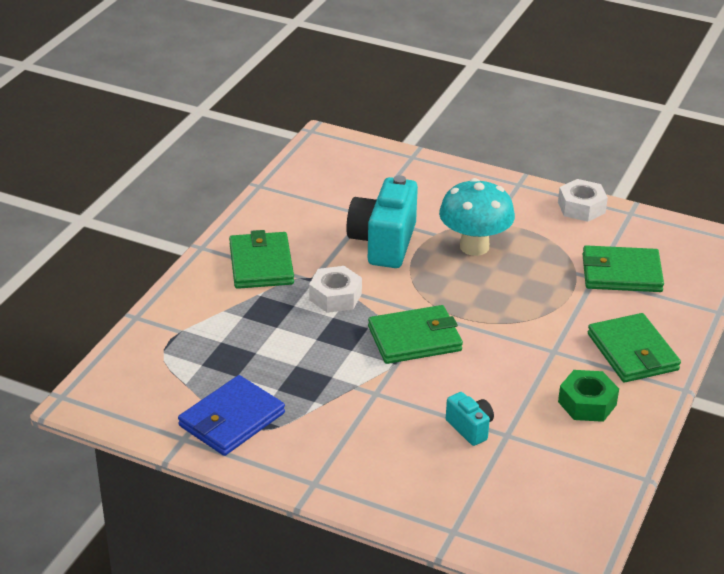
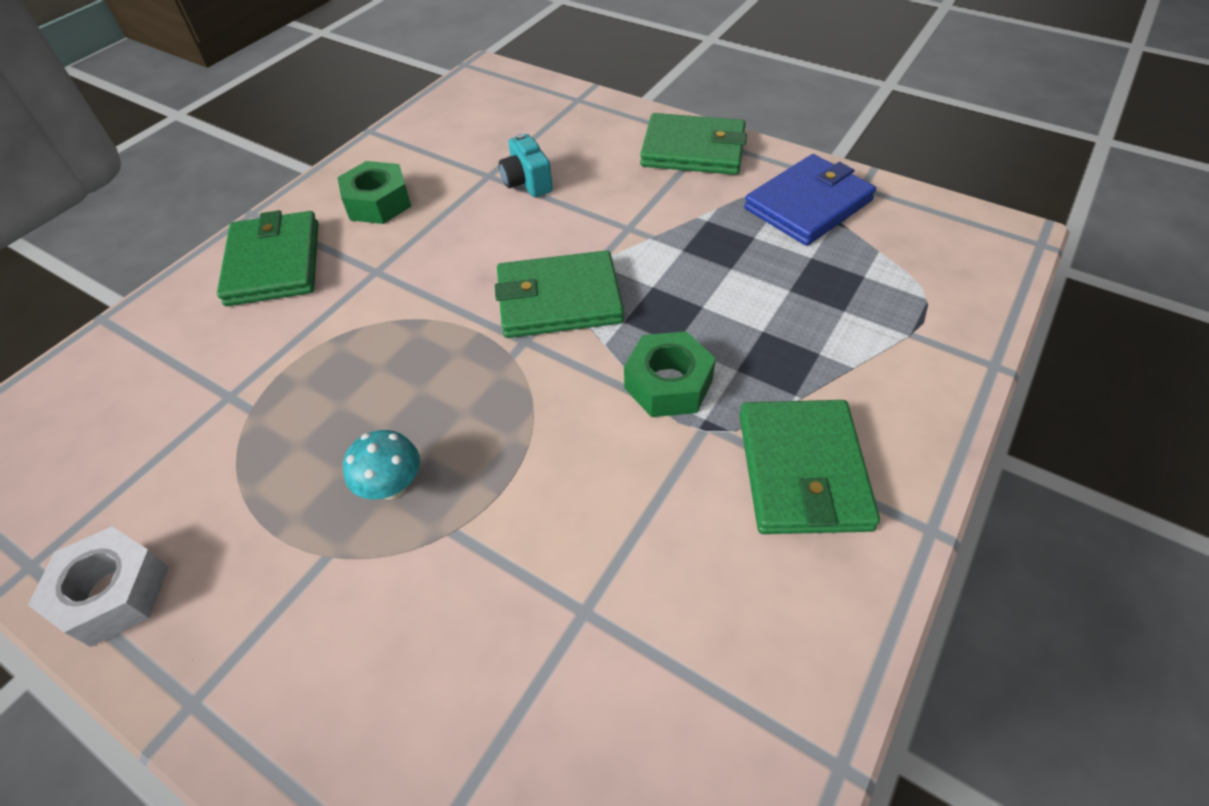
camera: 170 degrees left, 15 degrees up
(335, 296) = (668, 384): white nut -> green nut
(383, 243) = (563, 510): turquoise camera -> none
(474, 247) = (392, 487): turquoise mushroom -> turquoise mushroom, size x0.51
(621, 273) = (179, 401): green wallet -> green wallet (693, 150)

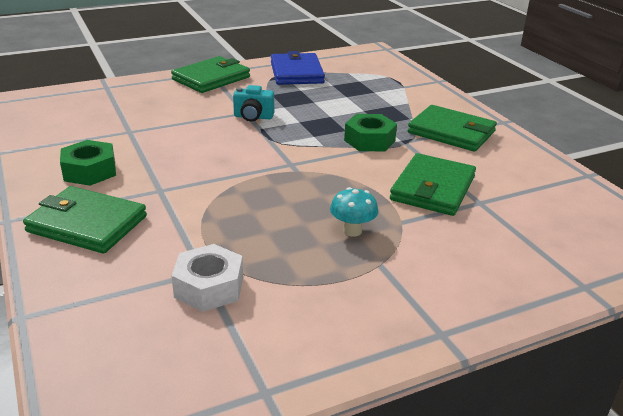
camera: 60 degrees left, 20 degrees down
(113, 593) = (331, 353): white nut -> white nut (209, 287)
(527, 183) = (159, 123): turquoise camera -> turquoise camera (253, 117)
(559, 300) = (273, 146): green wallet -> green wallet (433, 189)

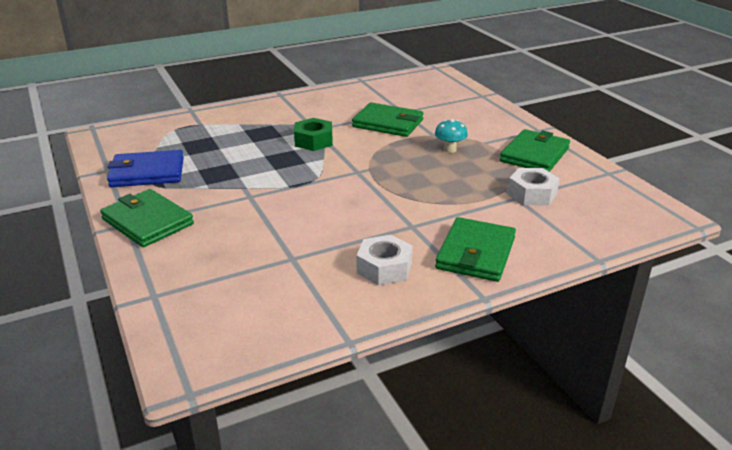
camera: 90 degrees left, 0 degrees up
(90, 171) = (384, 268): green nut -> white nut
(253, 117) = (262, 191): turquoise camera -> none
(451, 132) = (298, 112): green wallet -> green wallet (534, 155)

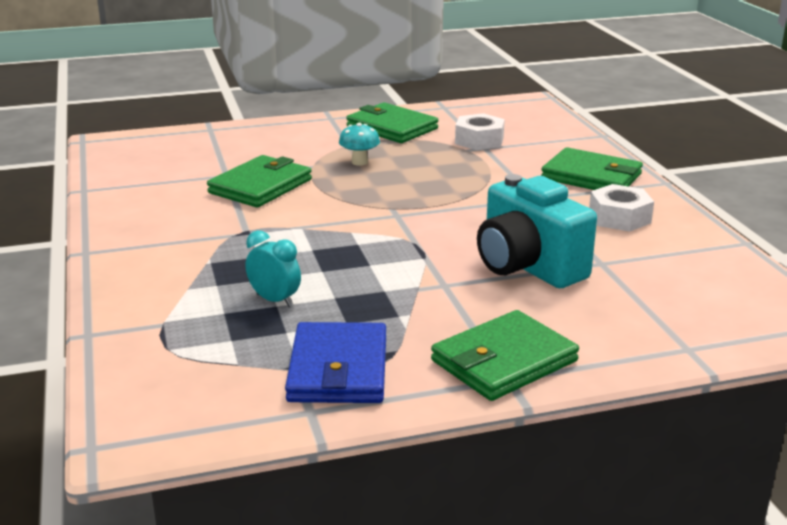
camera: 80 degrees left, 5 degrees down
(226, 147) = (275, 300): none -> turquoise clock
(279, 226) = (528, 267): none -> turquoise camera
(313, 141) = (290, 235): green nut -> none

